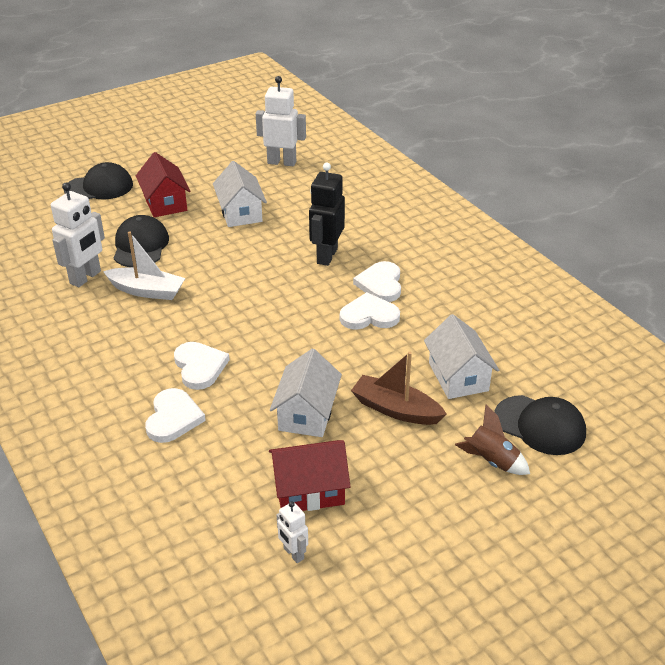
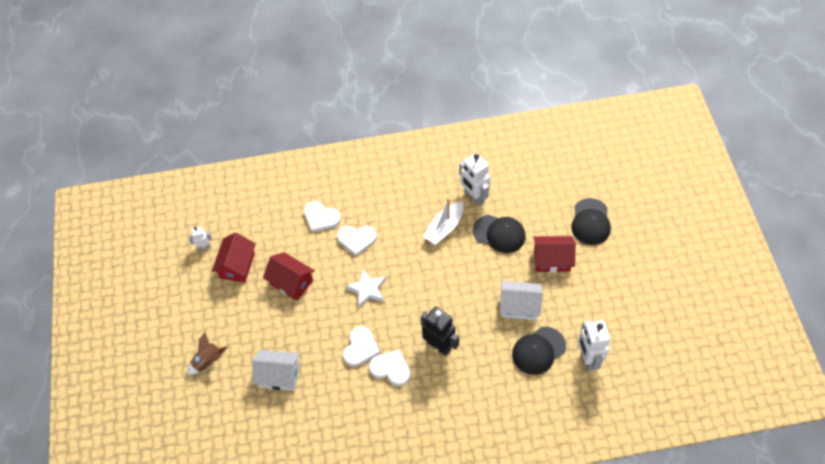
camera: 115 degrees right, 20 degrees up
(278, 333) = (367, 289): none -> white star
(282, 162) = (588, 358): white robot -> white robot turned 135 degrees clockwise
(306, 413) = (291, 282): white house -> red house
(396, 409) = (271, 329): brown boat -> none
(540, 425) = (218, 401): black cap -> black cap (538, 350)

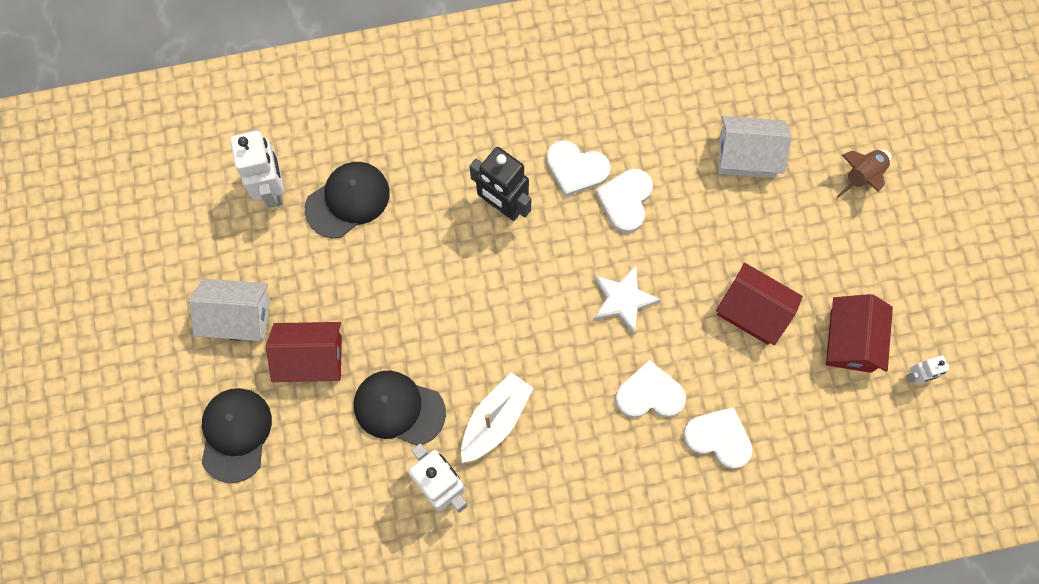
camera: 175 degrees right, 15 degrees up
(519, 306) = (373, 273): white house -> white house (238, 317)

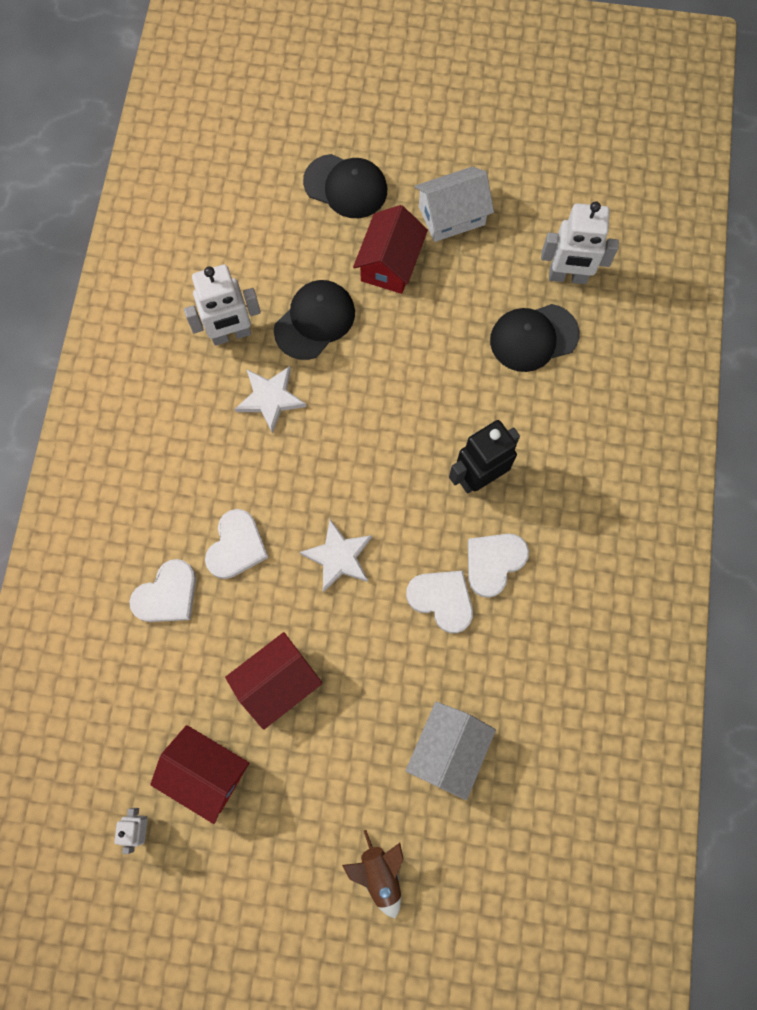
camera: 110 degrees right, 0 degrees up
(238, 317) = (451, 216): white house -> white house turned 45 degrees clockwise
(348, 200) = (533, 337): black cap -> black cap turned 90 degrees clockwise
(495, 420) = (270, 398): white boat -> white star

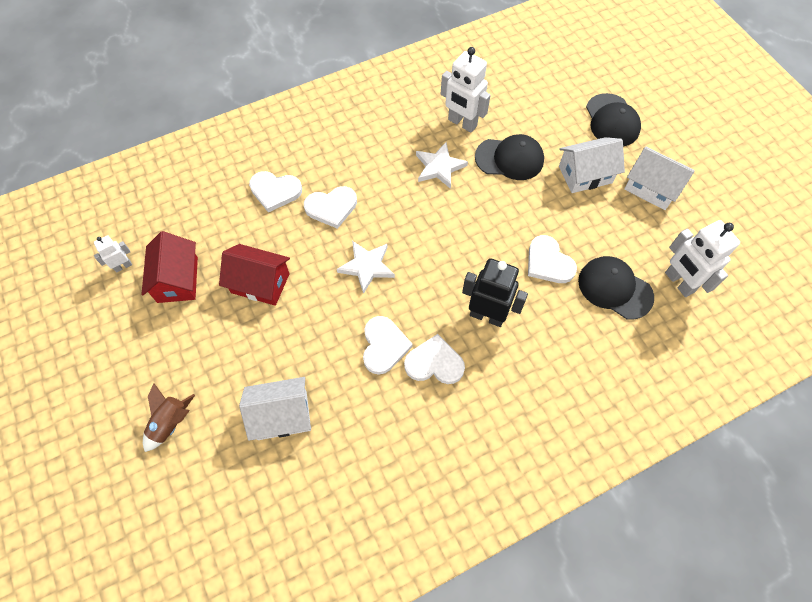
camera: 55 degrees right, 10 degrees down
(390, 264) = (585, 174): red house -> white house
(463, 376) = (548, 262): none -> white heart

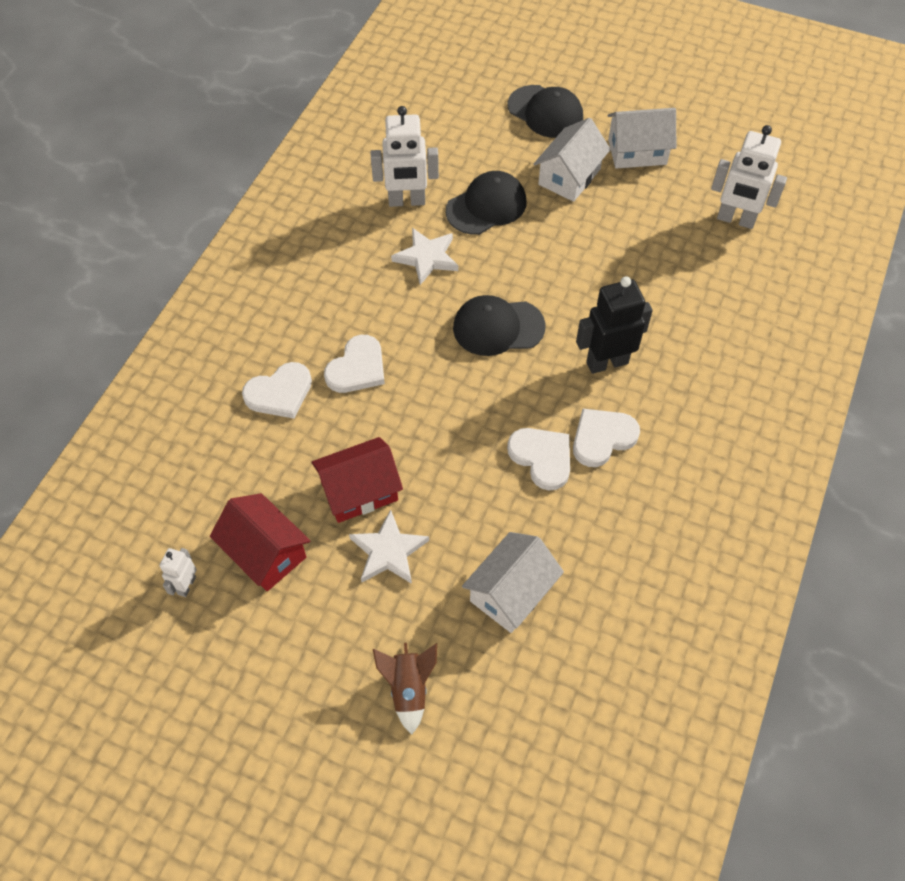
camera: 40 degrees left, 5 degrees down
(367, 266) = (451, 398): white star -> white star (388, 551)
(548, 262) = (613, 277): white heart -> none
(615, 288) = (690, 261): black cap -> black cap (498, 327)

